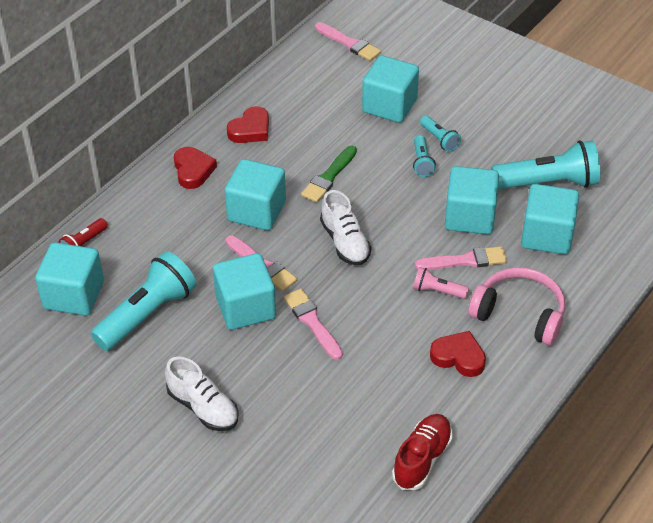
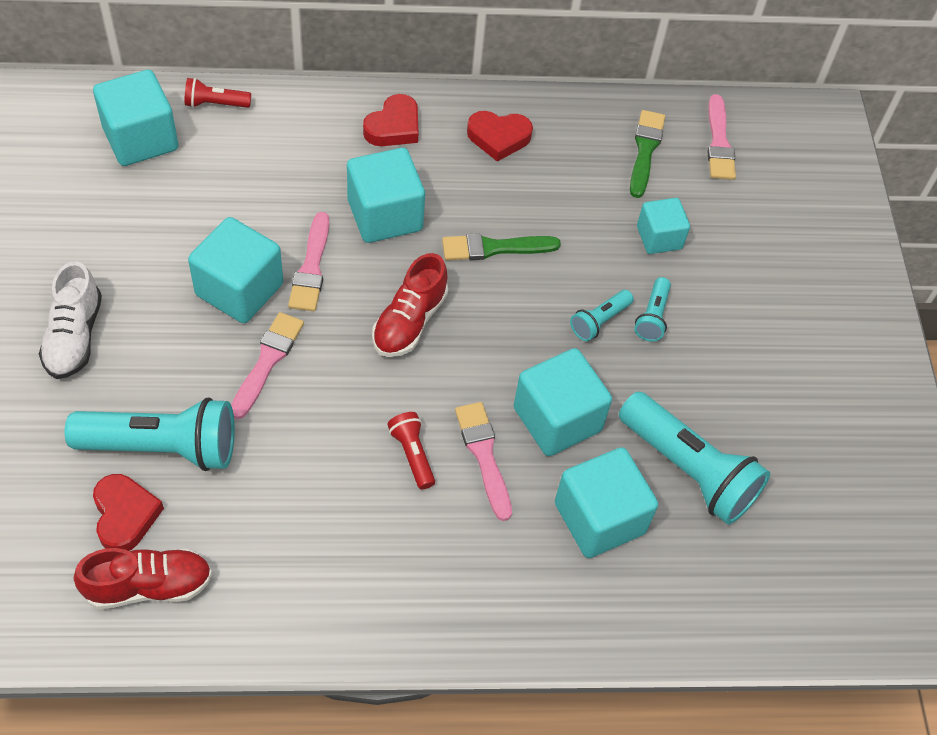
camera: 45 degrees right, 10 degrees up
(147, 314) = (163, 212): turquoise flashlight -> turquoise flashlight (162, 447)
(324, 75) = (645, 150): none -> green brush
(345, 242) = (409, 321): white shoe -> red shoe
(389, 105) = (659, 238): turquoise cube -> turquoise cube, size x0.62
(437, 291) = (412, 454): pink flashlight -> red flashlight
(458, 357) = (328, 535): red heart -> red heart (125, 515)
(465, 260) = (483, 455): pink brush -> pink brush turned 150 degrees counterclockwise
(519, 314) = (447, 561): pink headphones -> none

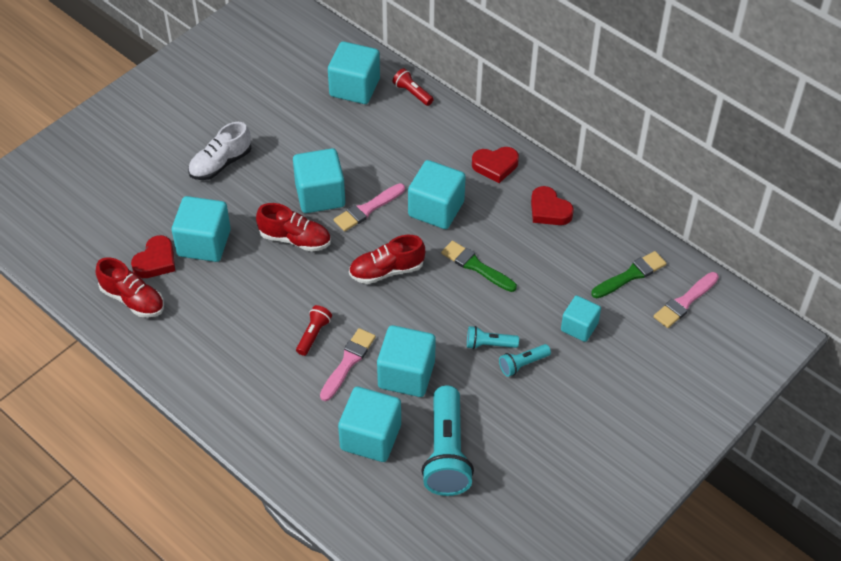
camera: 50 degrees right, 5 degrees down
(162, 447) = (204, 243): turquoise flashlight -> turquoise cube
(267, 361) = (295, 239): pink brush -> red shoe

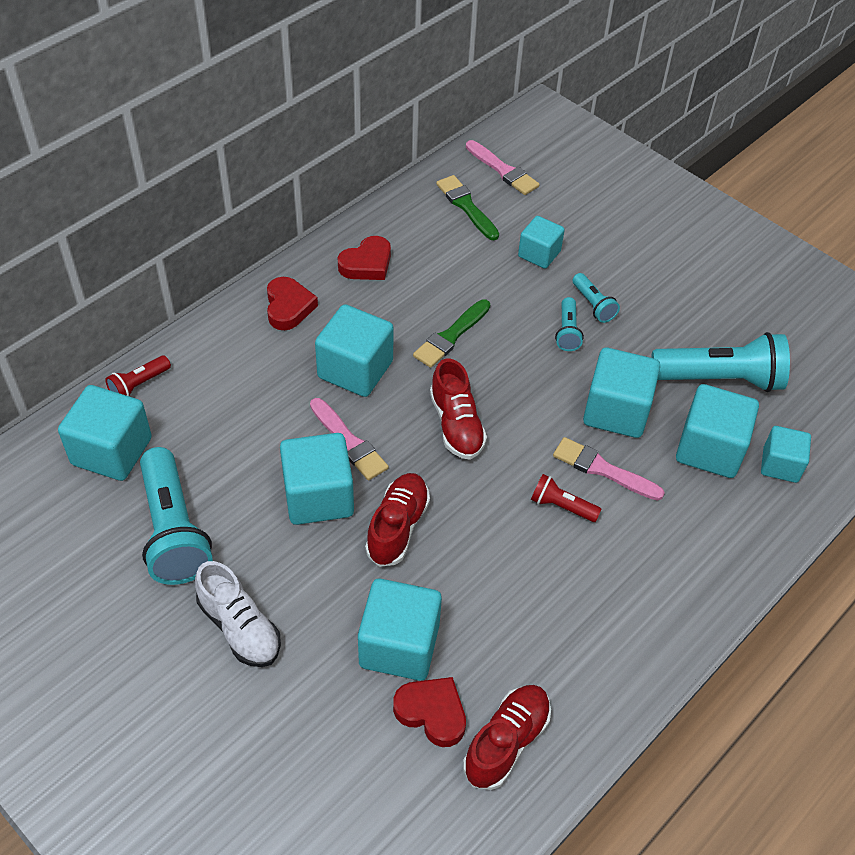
camera: 90 degrees left, 0 degrees up
(292, 125) = (173, 530): none -> turquoise flashlight
(356, 487) = (780, 465): none -> turquoise cube

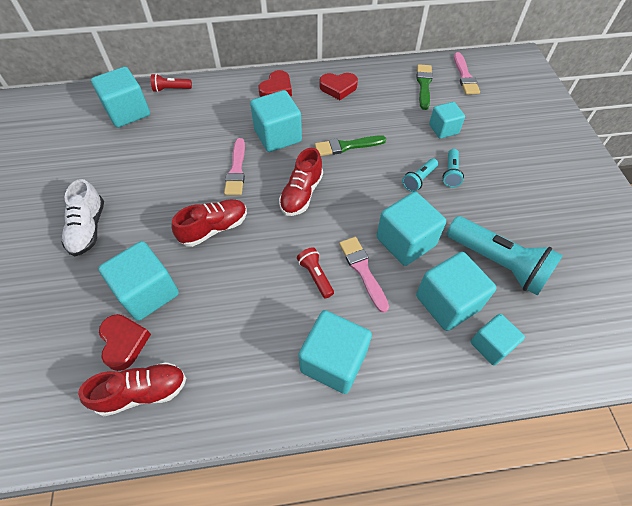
camera: 40 degrees right, 5 degrees up
(173, 530) = (112, 163): turquoise flashlight -> none
(318, 496) = (193, 188): turquoise cube -> turquoise cube (333, 361)

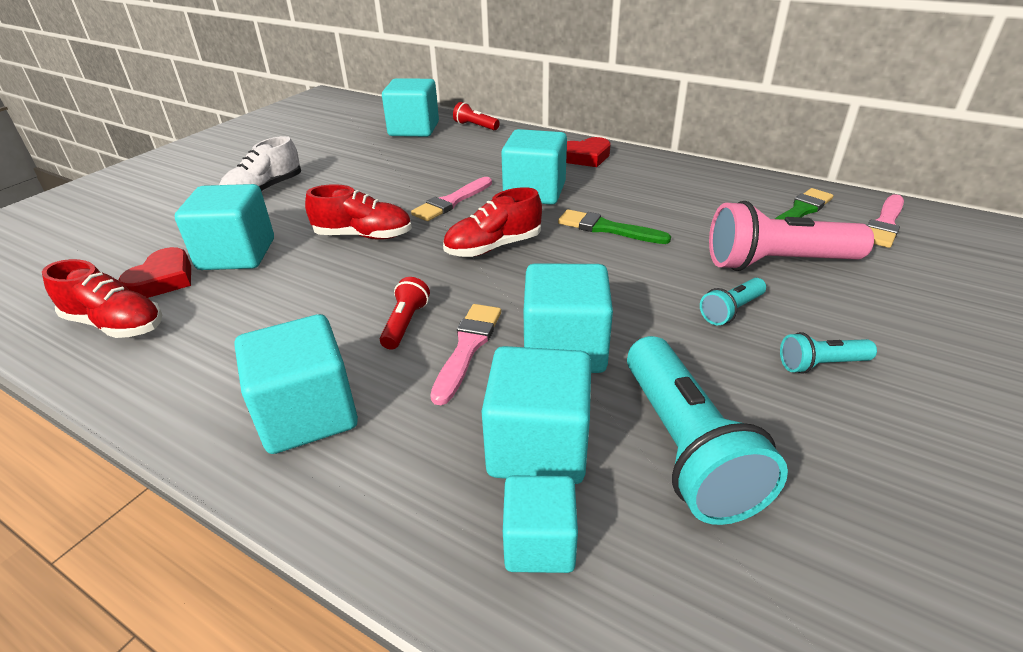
camera: 40 degrees right, 20 degrees down
(338, 88) = (665, 178): red heart -> none
(419, 179) = (670, 297): turquoise flashlight -> turquoise flashlight (821, 364)
(443, 129) = (777, 263): turquoise cube -> pink flashlight

